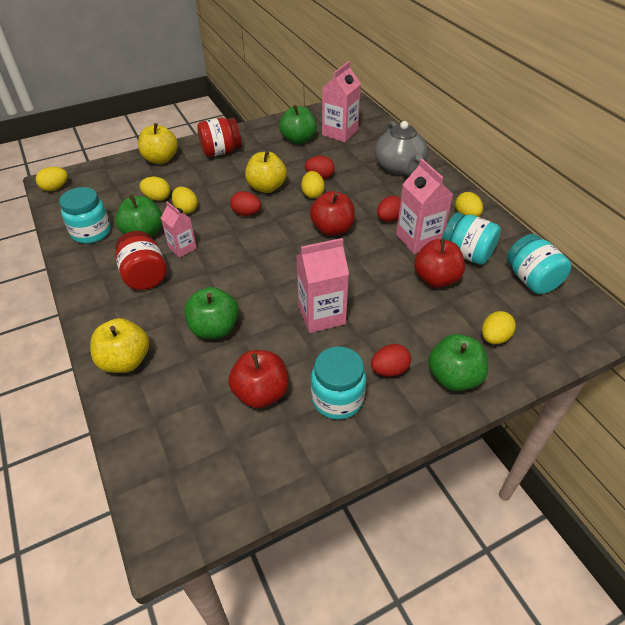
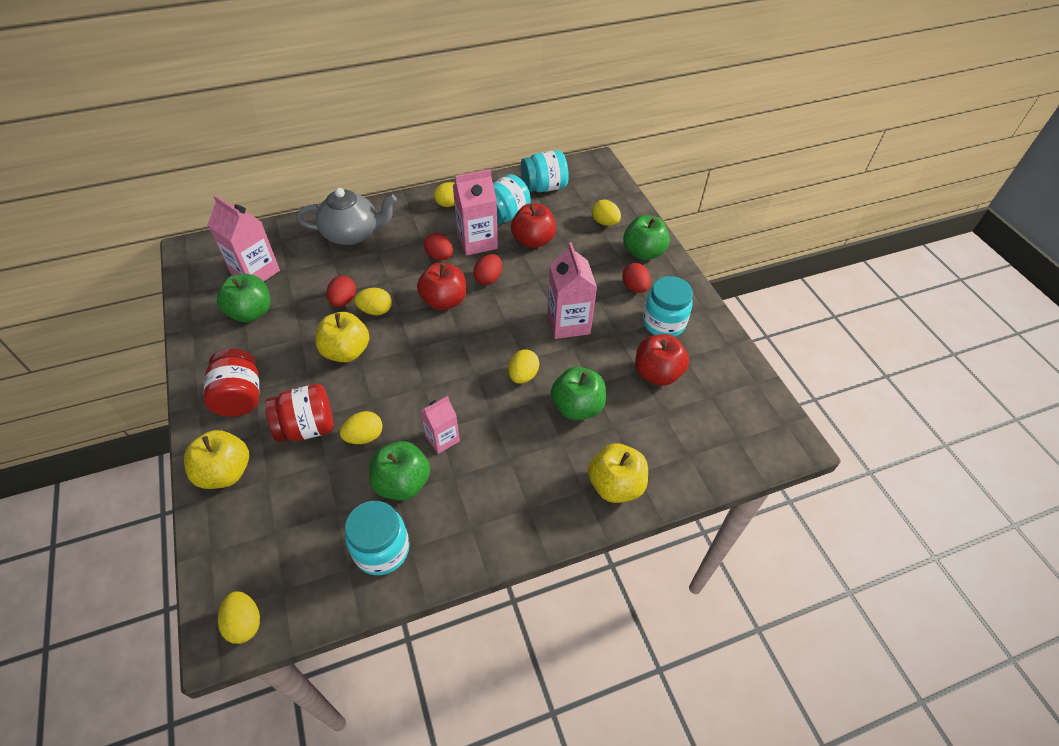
camera: 85 degrees left, 5 degrees up
(145, 276) = (485, 476): red jar -> red jar (307, 427)
(157, 198) = (326, 471): yellow egg -> yellow egg (523, 375)
(246, 213) = (393, 373): red egg -> red egg (488, 278)

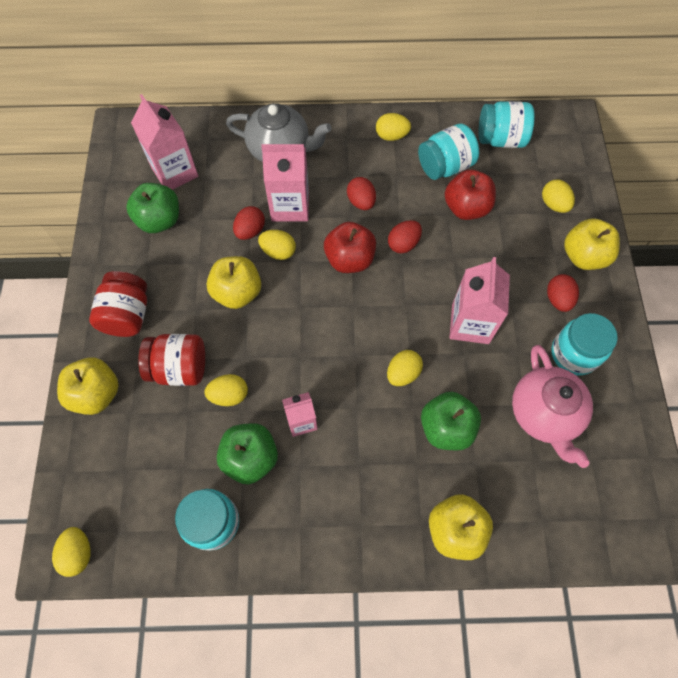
camera: 20 degrees right, 15 degrees up
(477, 241) = (406, 193): pink carton -> pink carton (290, 206)
(643, 252) = (583, 256): green apple -> yellow apple
(657, 373) = (544, 414): red apple -> pink teapot

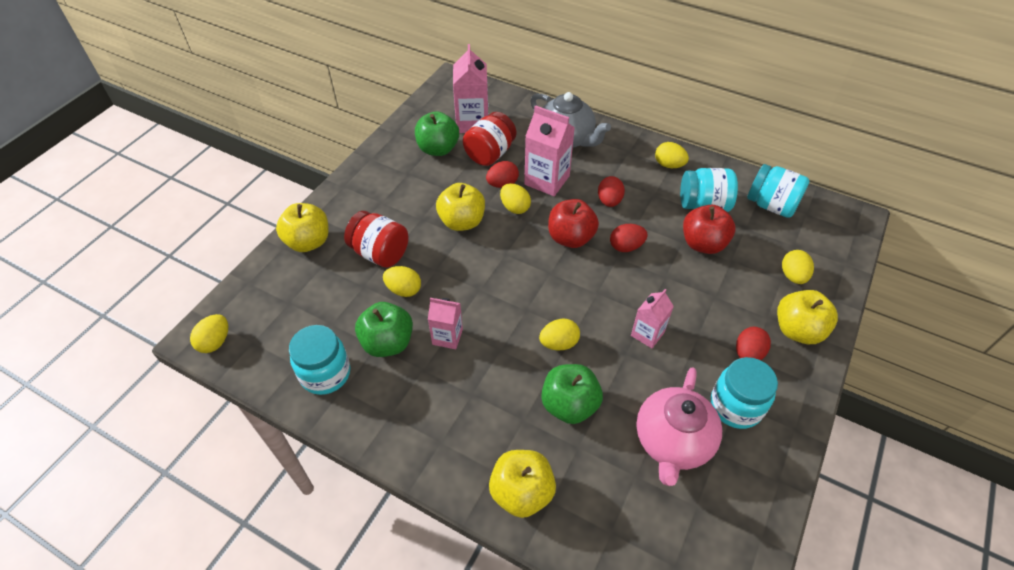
camera: 30 degrees right, 15 degrees down
(127, 315) = (369, 200): red jar -> red jar (490, 154)
(470, 323) = (647, 334): pink carton -> pink carton, size x0.61

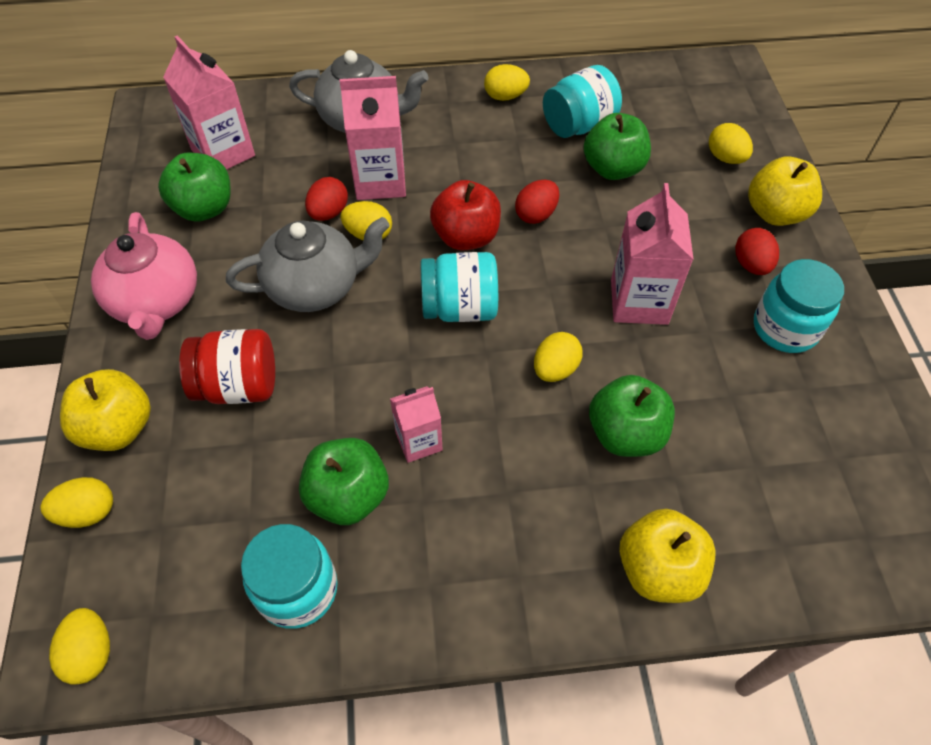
camera: 35 degrees left, 5 degrees up
(404, 290) = (312, 415): yellow egg -> yellow egg (88, 512)
(462, 222) = (316, 286): yellow apple -> grey teapot
(490, 154) = (280, 182): red jar -> none
(609, 201) = (474, 171): red egg -> none
(647, 334) = (639, 302): pink carton -> pink carton, size x1.64
(672, 442) = (759, 405): pink teapot -> pink teapot (156, 302)
(703, 244) = (613, 169): red apple -> green apple
(771, 205) = (645, 92): turquoise jar -> turquoise jar (460, 308)

